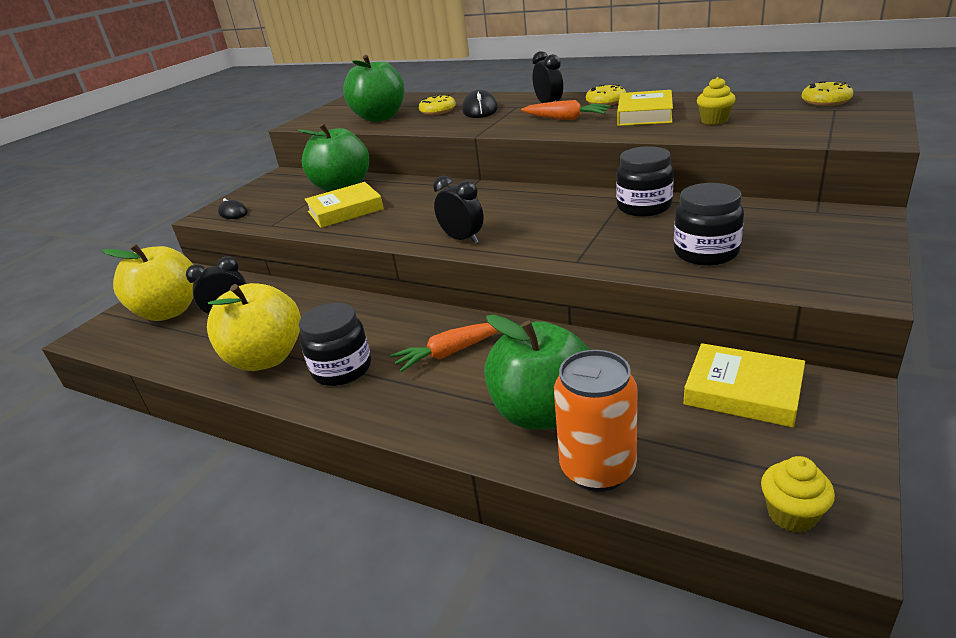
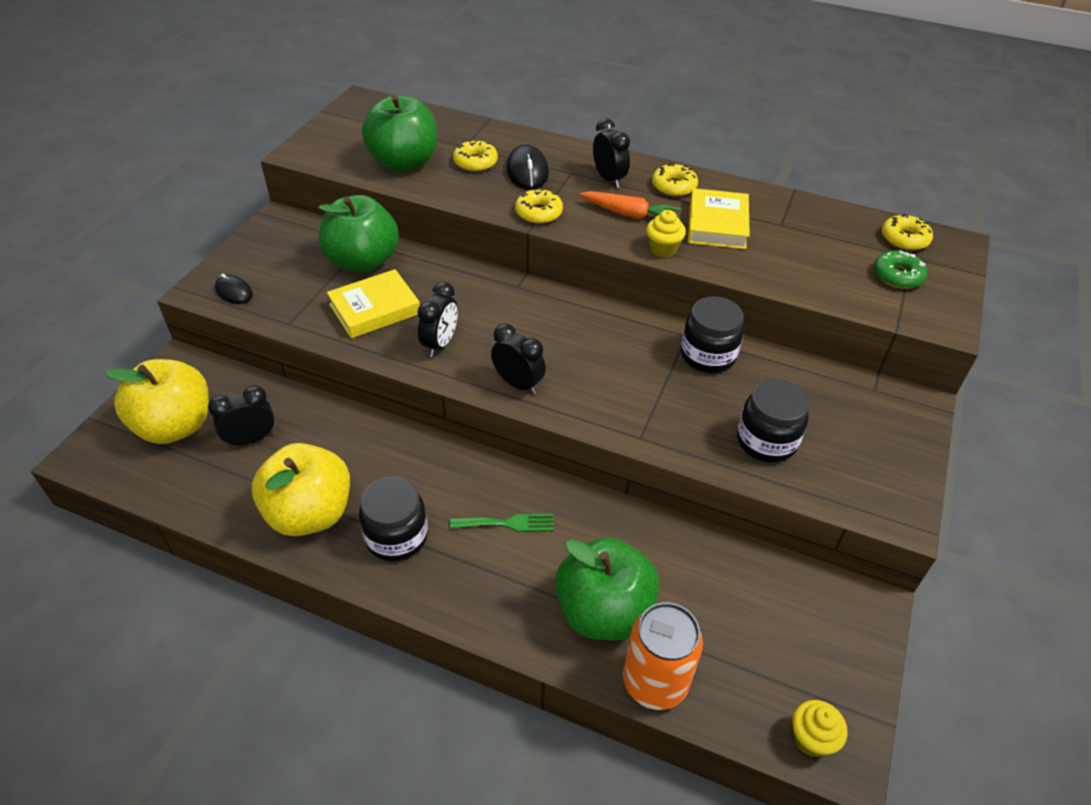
camera: 10 degrees left, 15 degrees up
(396, 223) = (440, 344): none -> black clock
(450, 353) = (507, 523): orange carrot -> green fork
(486, 127) = (538, 213): none -> yellow donut
(714, 121) = (790, 254): yellow cupcake -> yellow cupcake (663, 249)
(743, 391) = (784, 598): yellow book -> none
(822, 119) = (897, 276): none -> green donut

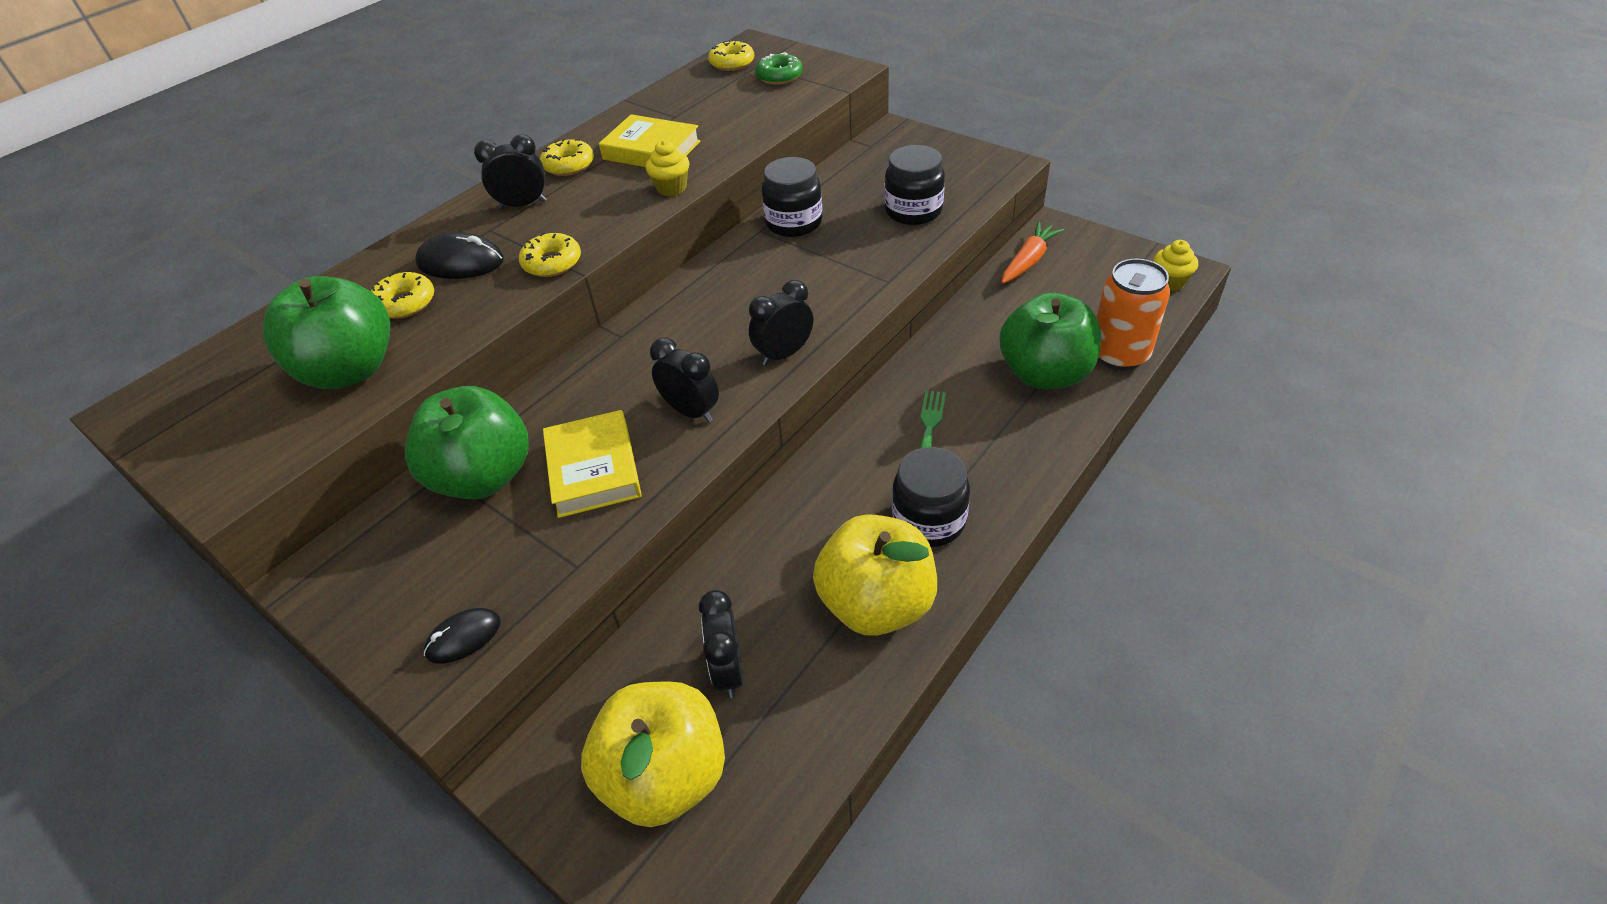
camera: 70 degrees left, 0 degrees up
(629, 214) = (599, 200): orange carrot -> orange carrot (1028, 261)

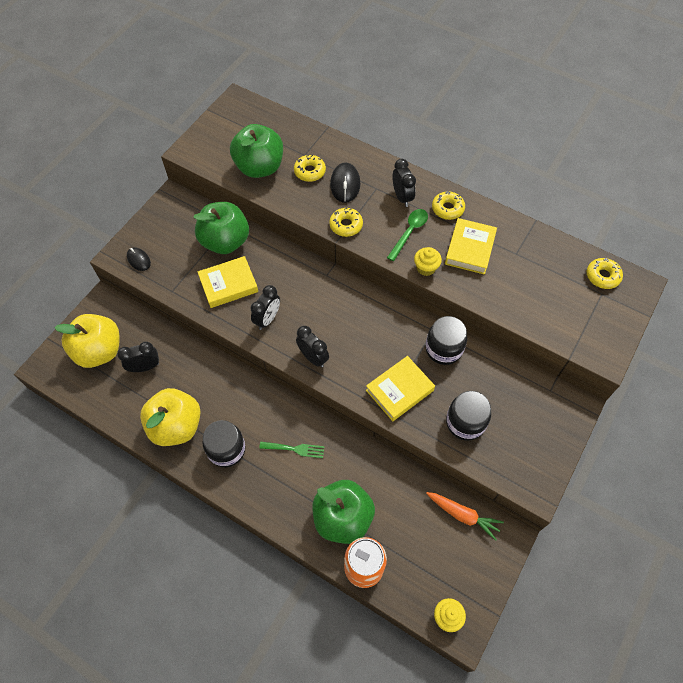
camera: 80 degrees right, 15 degrees up
(597, 200) = (409, 232): none -> green spoon
(779, 76) = (586, 310): green donut -> none
(857, 265) = (399, 390): none -> yellow book

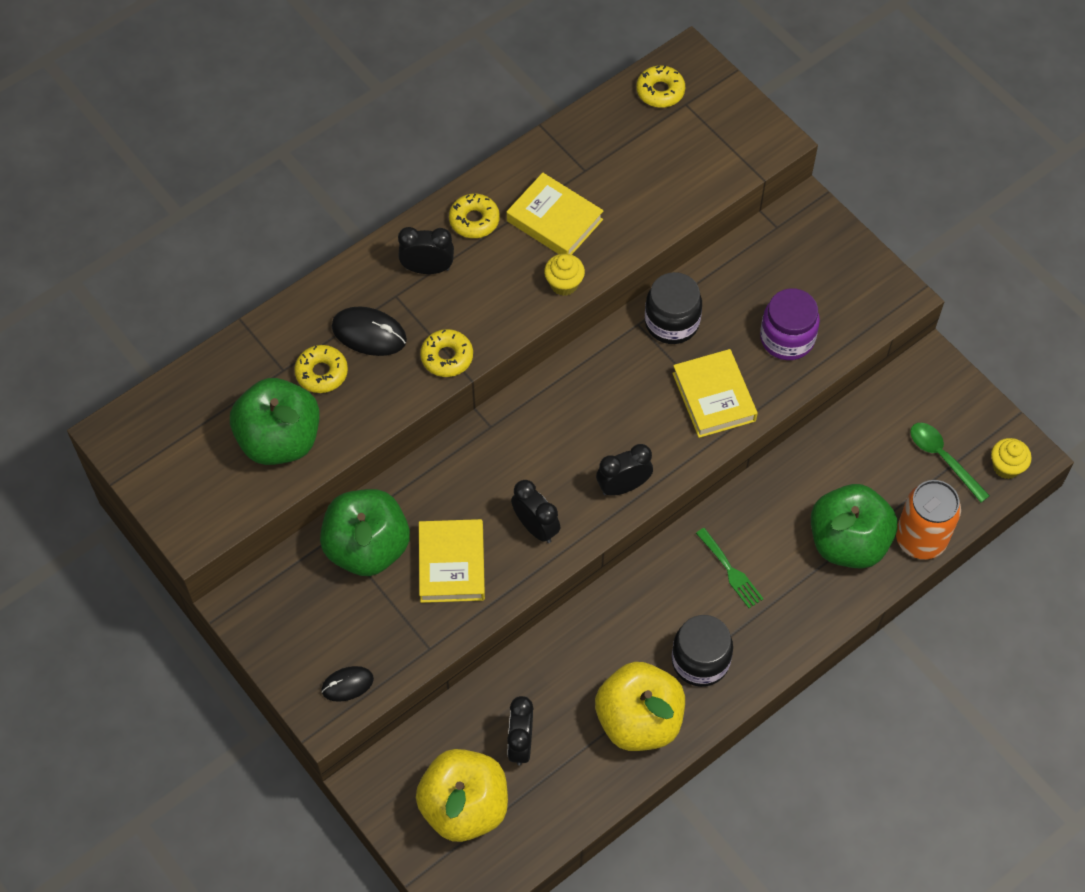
camera: 70 degrees left, 0 degrees up
(295, 449) = (730, 571): green fork -> green fork turned 120 degrees clockwise
(409, 232) = (495, 282): green spoon -> green spoon (943, 458)
(463, 515) = (889, 402): orange carrot -> none
(465, 422) = (787, 338): black jar -> purple jar

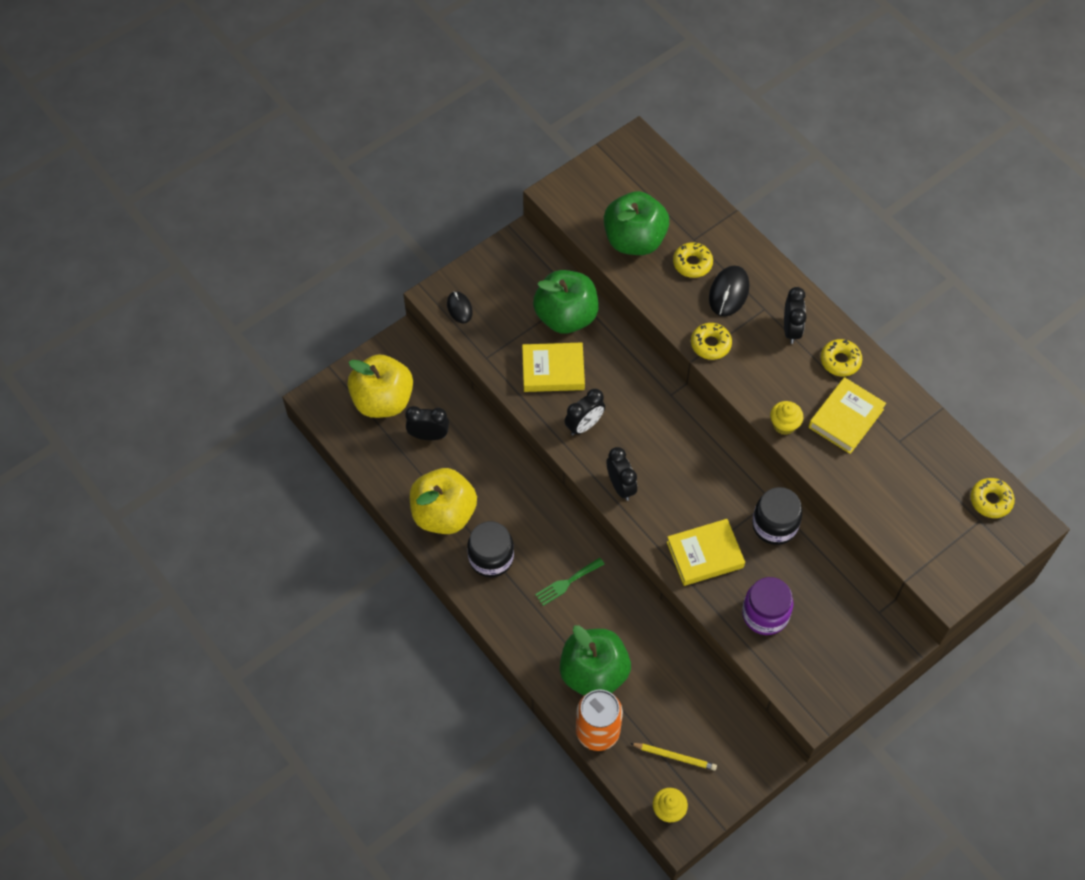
camera: 90 degrees right, 0 degrees up
(943, 458) = (675, 757): green spoon -> yellow pencil

